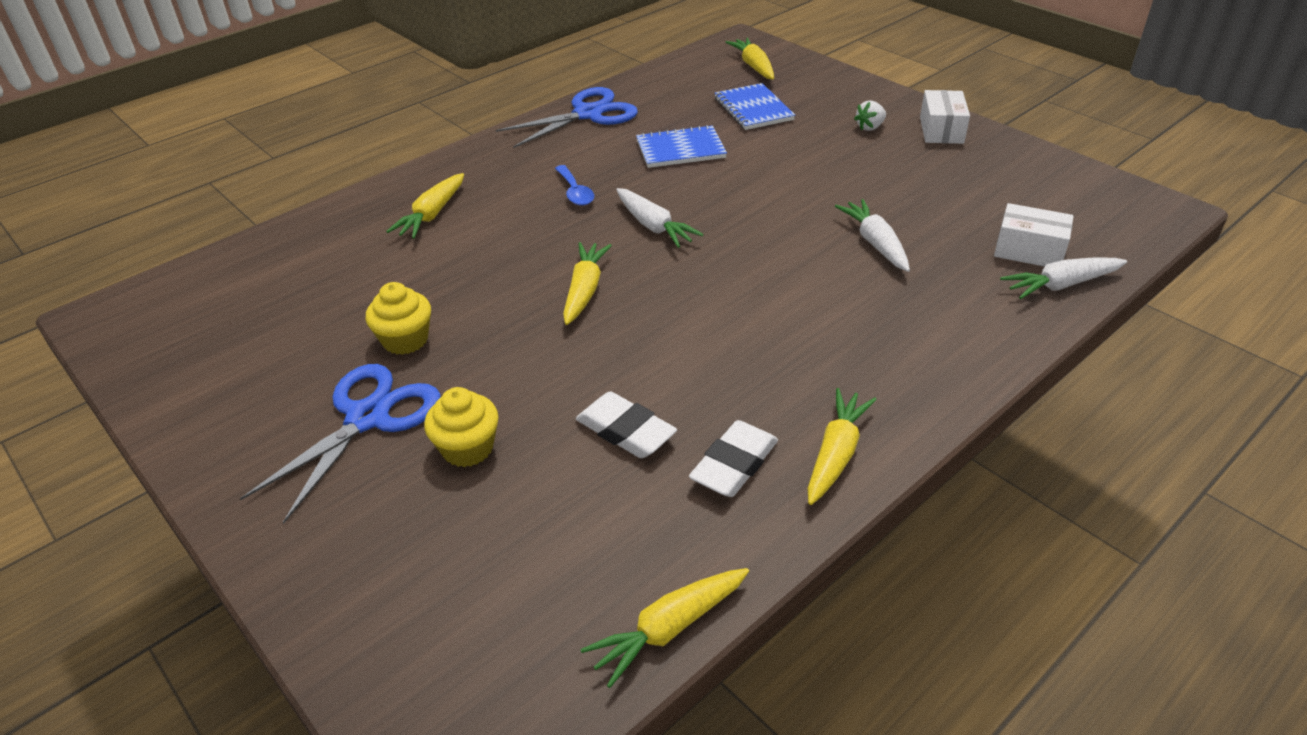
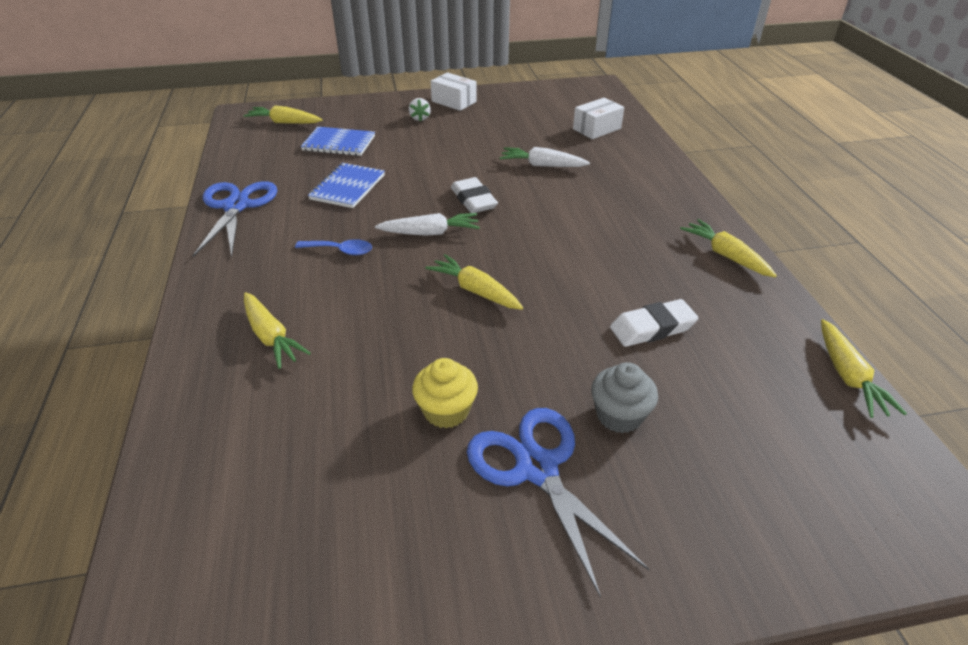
camera: 60 degrees left, 0 degrees up
(467, 448) = (619, 415): yellow cupcake -> grey cupcake
(734, 464) = (713, 295): white eraser -> white eraser (473, 200)
(1061, 285) = (634, 134): white carrot -> none

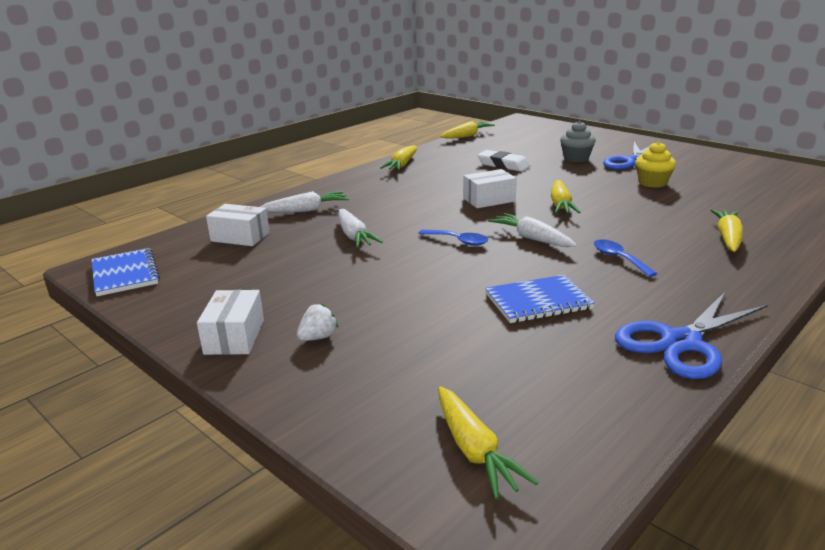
camera: 125 degrees left, 15 degrees down
(339, 143) = (463, 359): blue notebook -> blue notebook (125, 274)
(473, 200) = (458, 241): white eraser -> blue spoon
(543, 256) = (489, 200): none -> white box
(627, 164) = (306, 210): none -> white carrot

